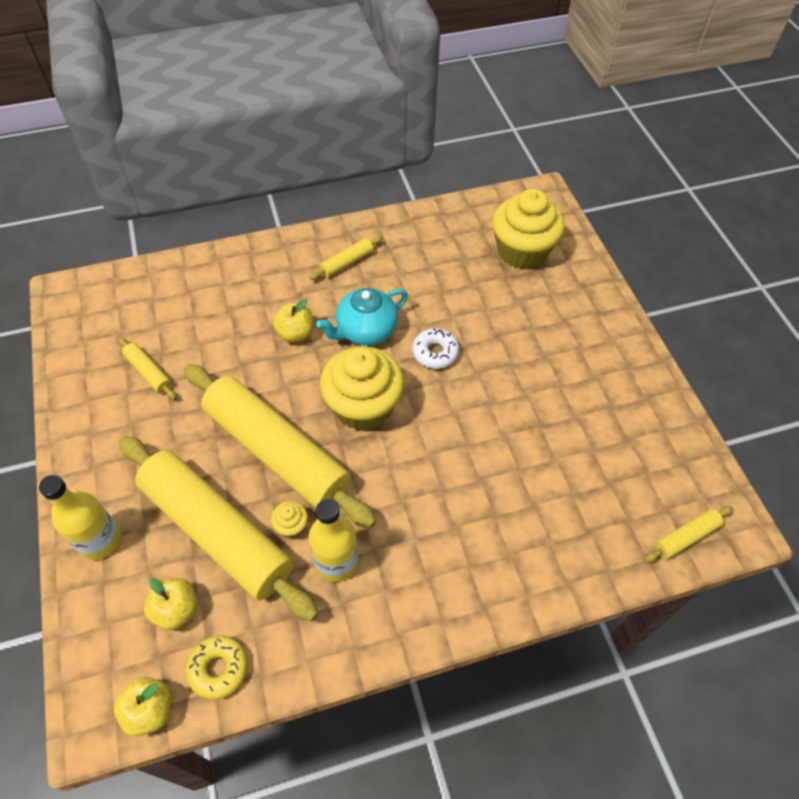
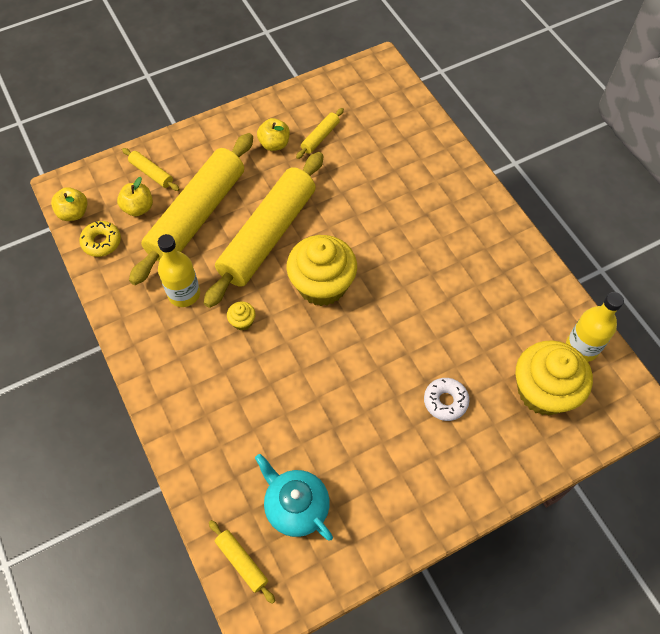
camera: 80 degrees right, 5 degrees up
(100, 540) = (181, 152): yellow bottle -> yellow bottle (582, 347)
(291, 526) = (208, 259): yellow cupcake -> yellow cupcake (242, 321)
(295, 333) = (383, 221): yellow apple -> yellow apple (274, 144)
(347, 263) = (474, 242): yellow rolling pin -> yellow rolling pin (151, 173)
(366, 330) = (401, 272): turquoise teapot -> turquoise teapot (296, 507)
(435, 352) = (392, 330): white donut -> white donut (445, 401)

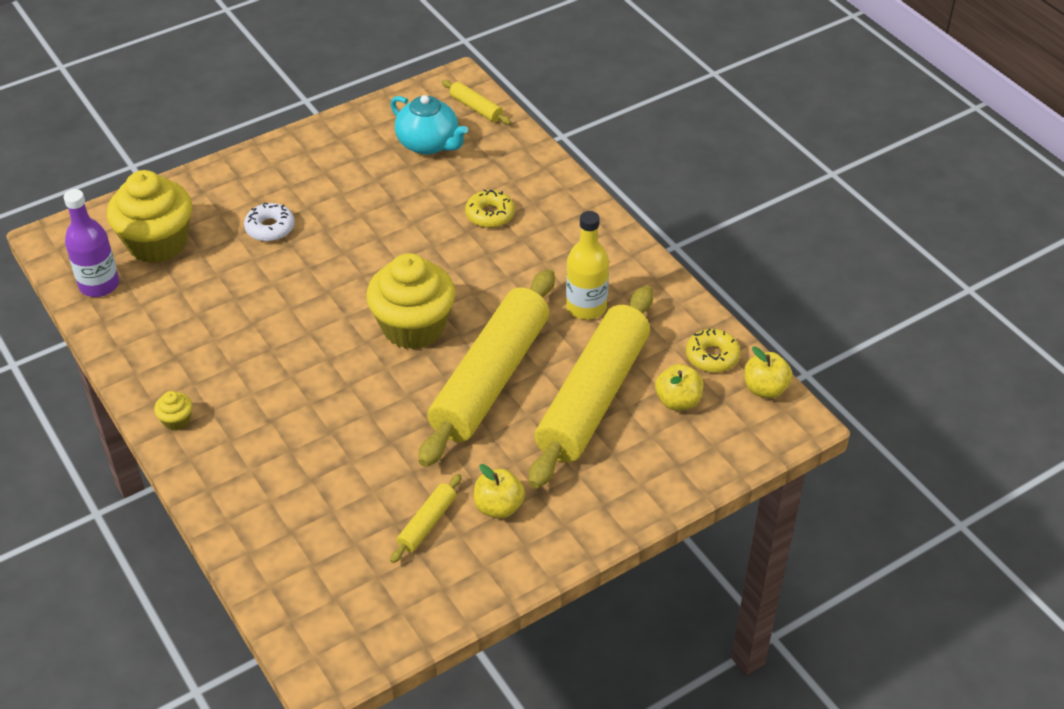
camera: 175 degrees right, 15 degrees down
(151, 173) = (675, 449): yellow rolling pin -> none
(242, 321) = (508, 284): yellow cupcake -> yellow cupcake (176, 420)
(247, 402) = (490, 215): none -> yellow donut
(582, 347) = (99, 285): yellow bottle -> purple bottle

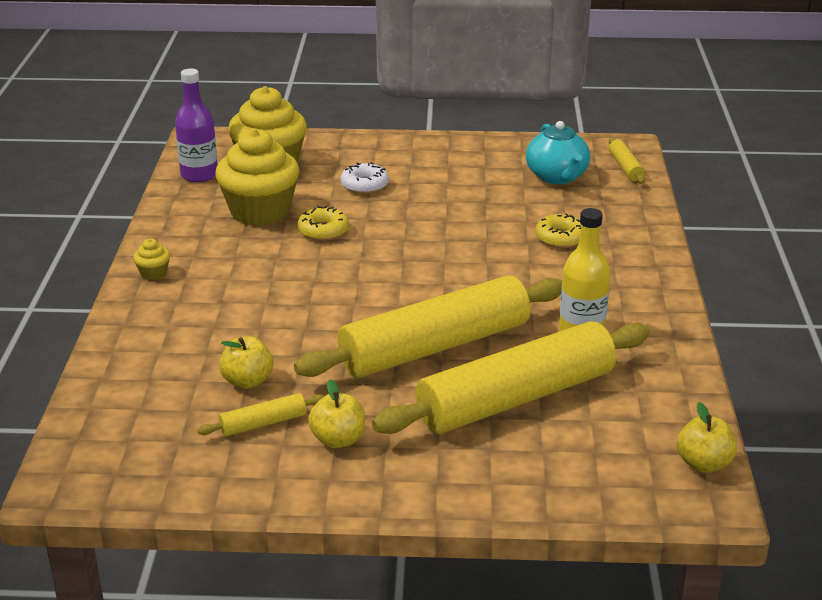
camera: 35 degrees right, 15 degrees down
(413, 327) = (408, 287): yellow cupcake -> yellow cupcake (260, 212)
(678, 401) = (598, 435): yellow apple -> yellow apple (247, 381)
(712, 356) = (672, 416): yellow donut -> yellow donut (323, 231)

